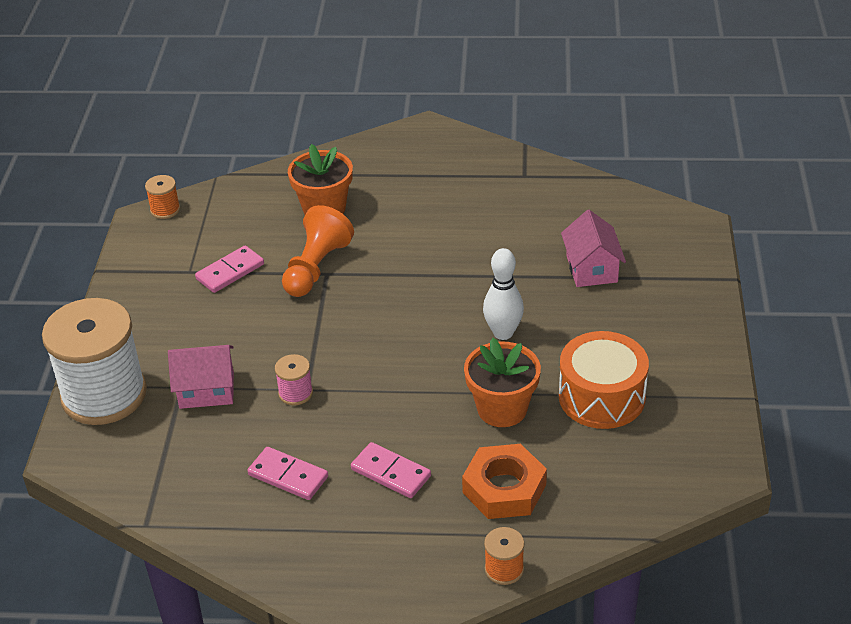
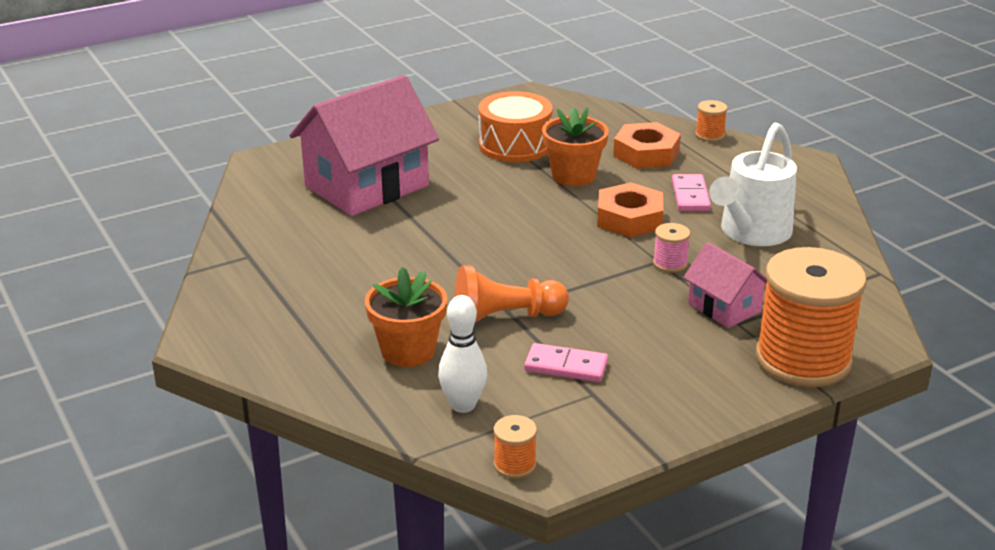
camera: 125 degrees left, 10 degrees down
(104, 395) = (803, 360): white spool -> orange spool
(288, 476) = (751, 233): pink domino -> white watering can
(389, 407) = (629, 218): none -> orange nut
(503, 333) = (490, 199): white bowling pin -> white bowling pin (463, 405)
(591, 269) = (367, 186): pink house -> pink house, size x1.97

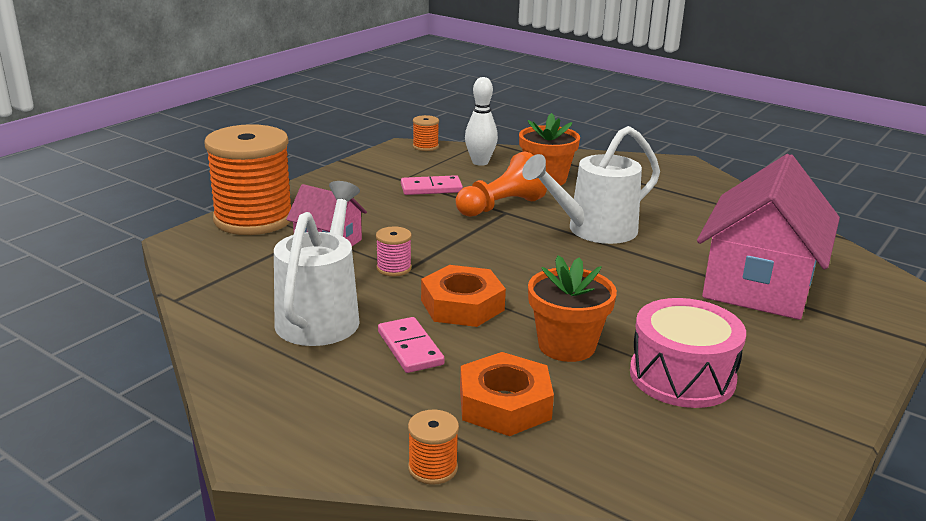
camera: 155 degrees right, 5 degrees down
(440, 265) = (593, 231): none -> white watering can
(515, 145) = (682, 376): orange drum -> pink drum

